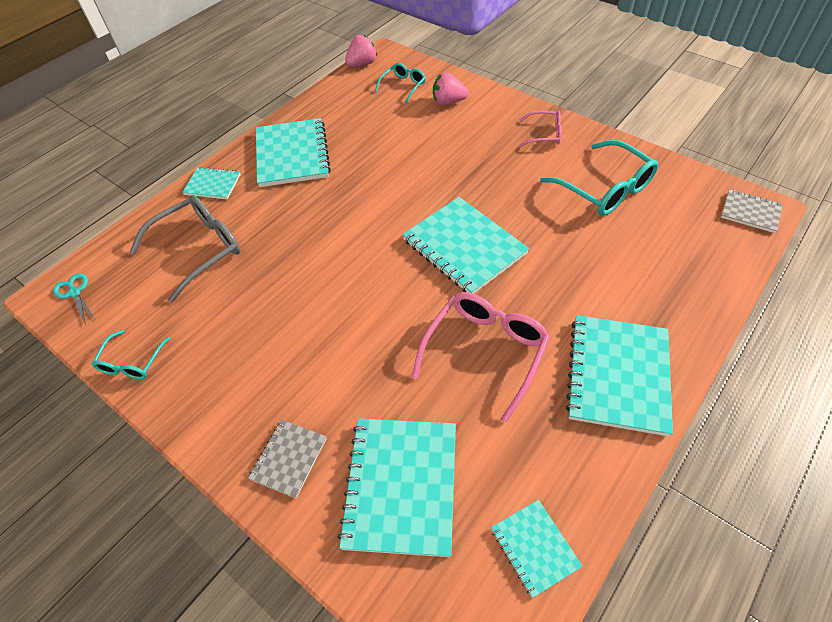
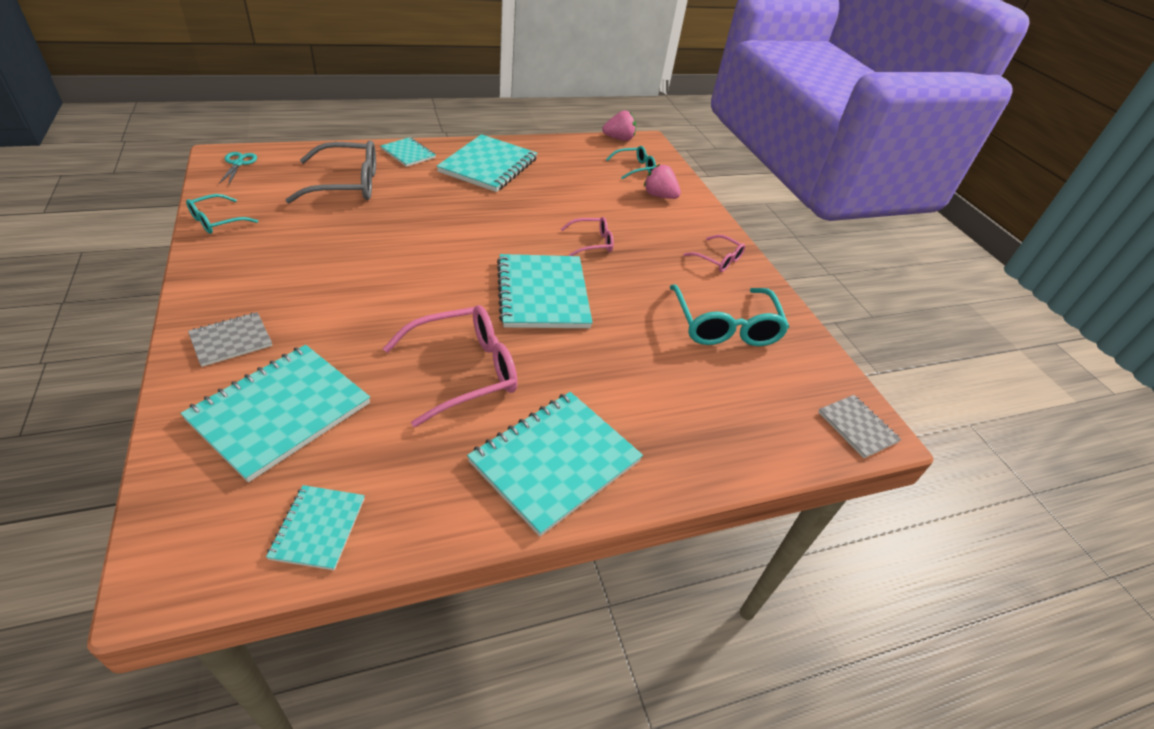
camera: 25 degrees right, 10 degrees down
(448, 177) = (592, 242): none -> pink glasses

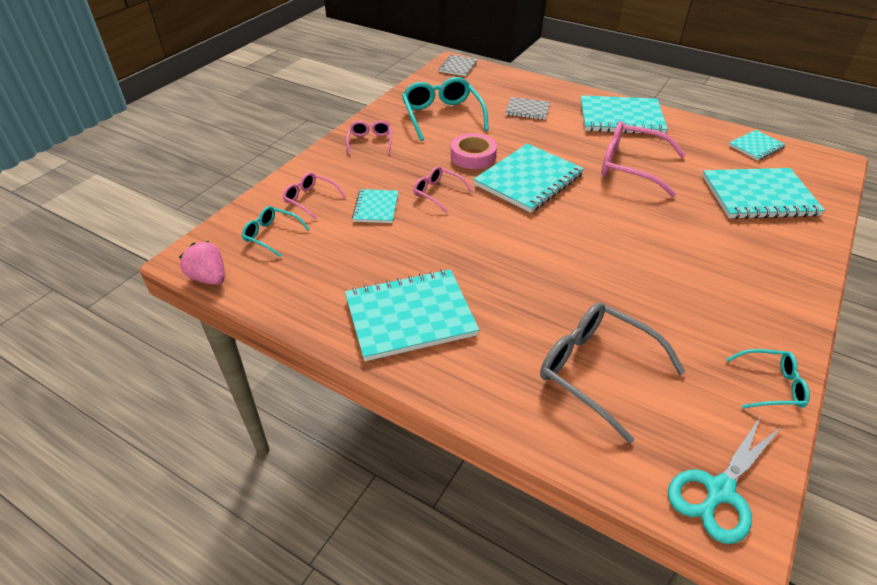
camera: 125 degrees left, 0 degrees up
(231, 340) = (781, 251): grey notebook -> grey notebook (527, 110)
(238, 163) = (719, 491): turquoise scissors -> turquoise scissors, size x1.66
(408, 153) = (479, 388): turquoise notebook -> turquoise notebook (376, 207)
(622, 292) = (473, 156): none -> pink tape
(659, 196) = (310, 199): pink strawberry -> pink glasses
(725, 326) = (442, 116): turquoise glasses -> turquoise glasses turned 60 degrees counterclockwise

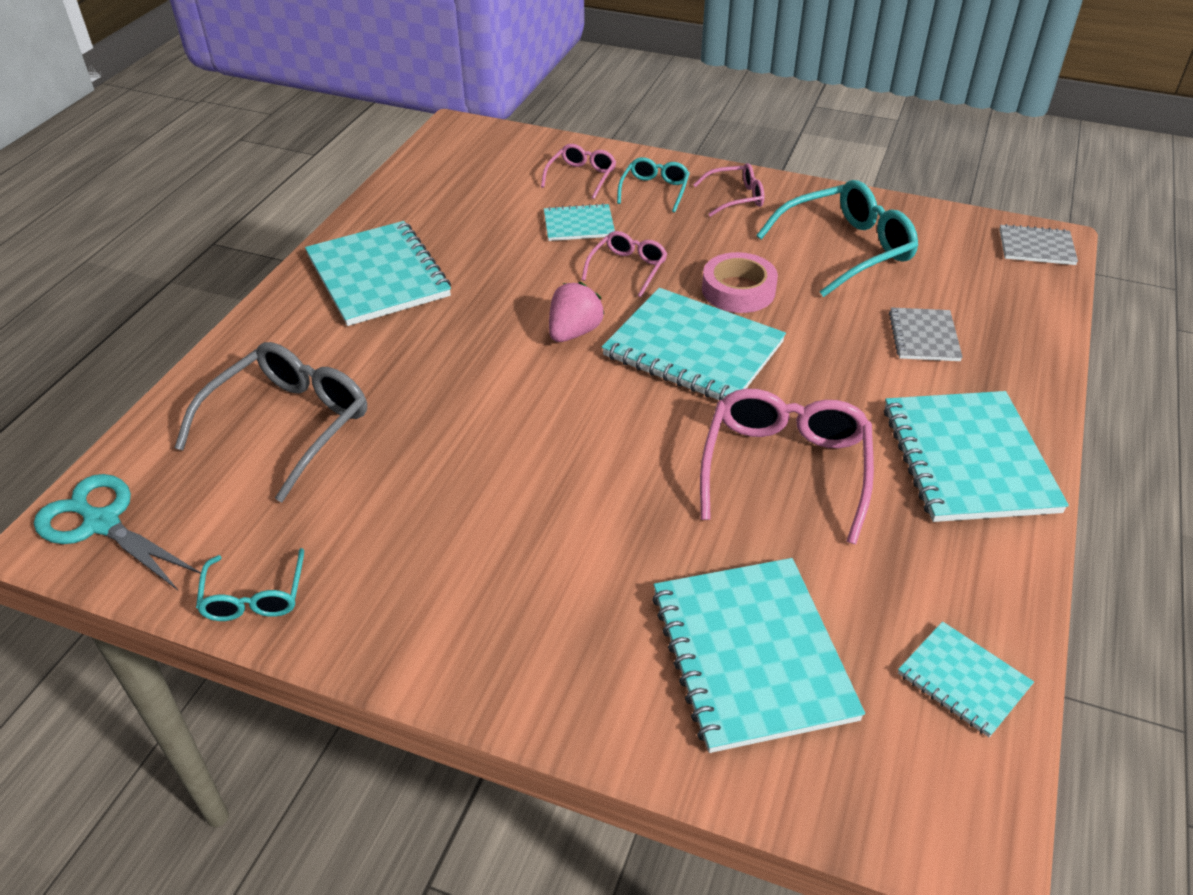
camera: 80 degrees right, 0 degrees up
(209, 278) = (428, 146): pink strawberry -> pink strawberry (574, 332)
(271, 235) = (505, 166): turquoise glasses -> turquoise glasses (654, 190)

